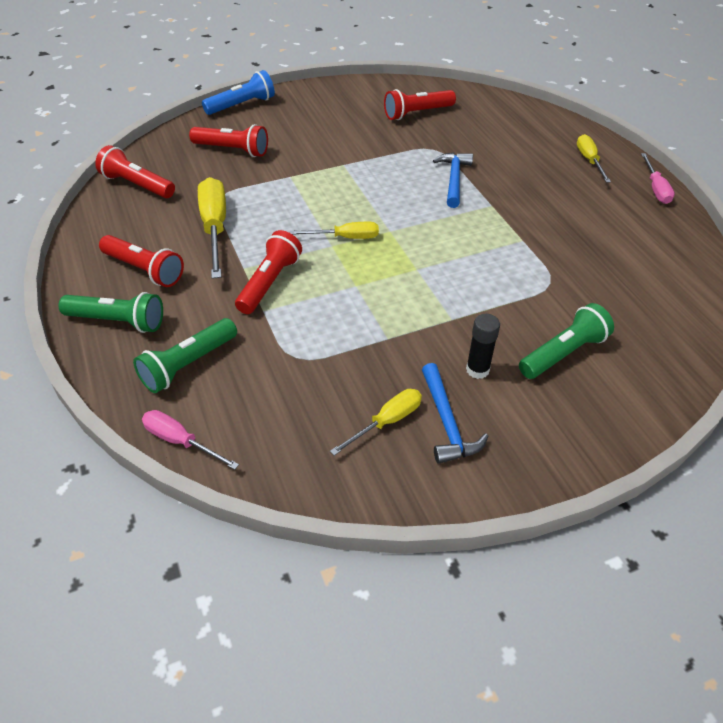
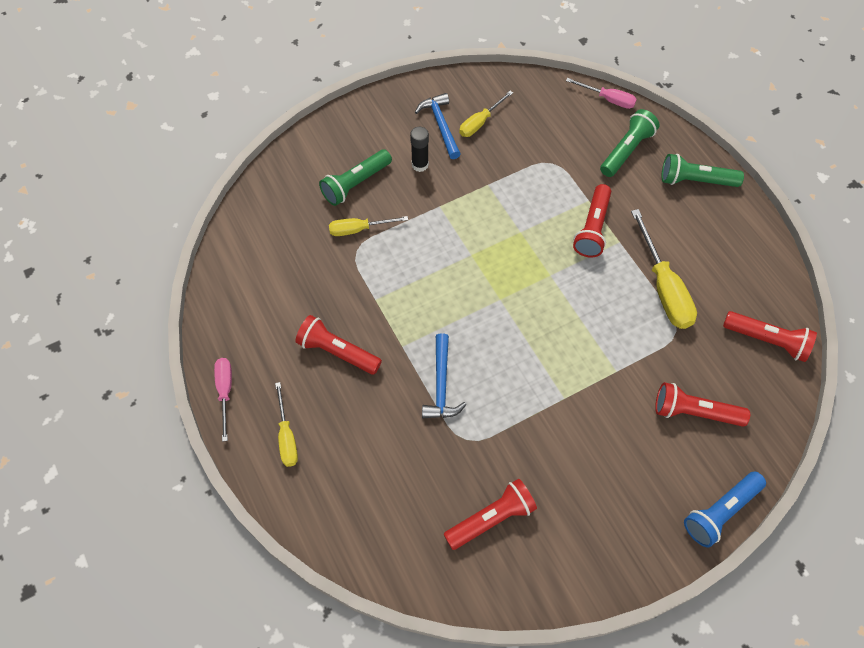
camera: 175 degrees right, 15 degrees up
(144, 270) = (702, 232): red flashlight -> red flashlight (337, 352)
(345, 238) = (539, 287): yellow screwdriver -> yellow screwdriver (359, 229)

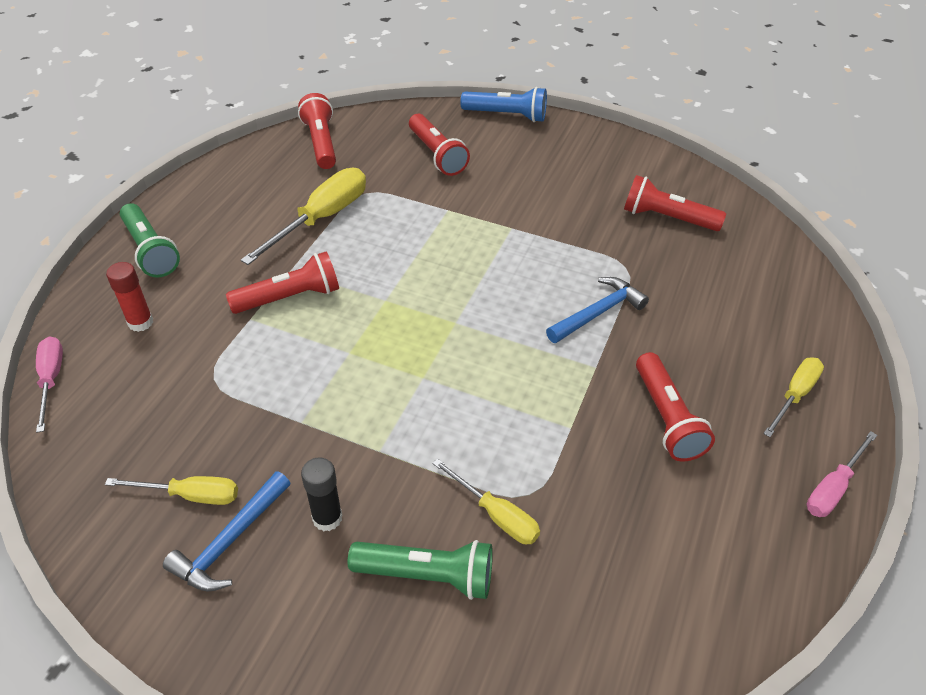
camera: 130 degrees left, 15 degrees down
(626, 150) = (140, 322): green flashlight -> red glue stick

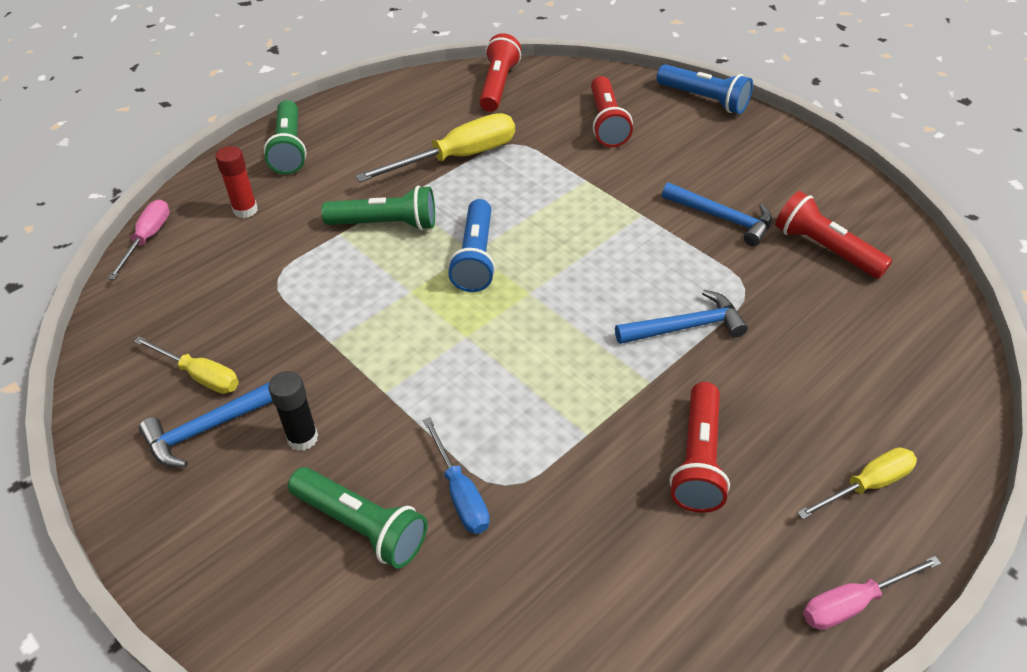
camera: 25 degrees right, 0 degrees up
(290, 297) = (385, 224): red flashlight -> green flashlight
(390, 305) = (475, 257): none -> blue flashlight
(496, 515) = (460, 493): yellow screwdriver -> blue screwdriver
(576, 213) = (721, 218): none -> blue hammer

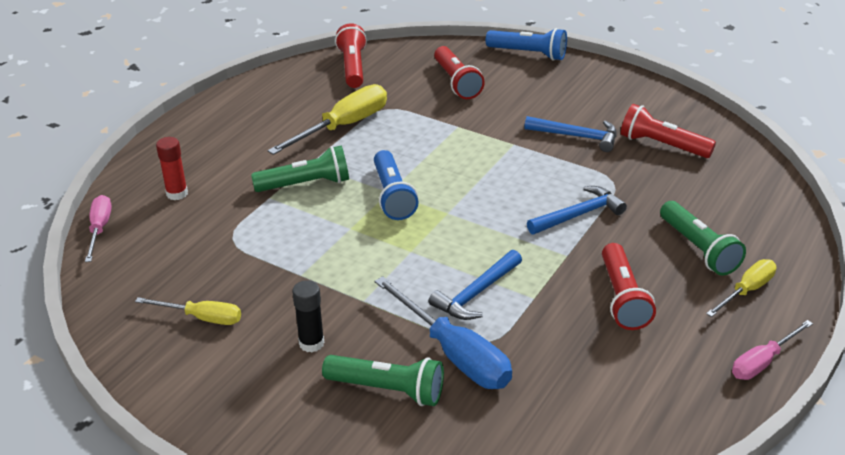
camera: 15 degrees left, 10 degrees down
(210, 428) = (230, 351): blue hammer -> blue hammer (476, 293)
(289, 148) = (192, 141): green flashlight -> green flashlight (698, 249)
(460, 493) = (454, 354): blue screwdriver -> blue screwdriver, size x1.68

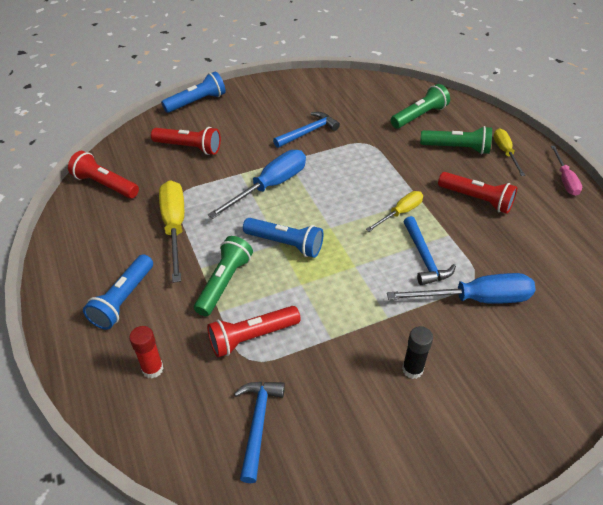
camera: 55 degrees left, 10 degrees up
(100, 229) = (147, 449): pink screwdriver -> none
(202, 318) = (332, 425): yellow screwdriver -> yellow screwdriver (400, 213)
(233, 143) = (123, 299): none -> blue flashlight
(387, 390) = (488, 351): green flashlight -> green flashlight (419, 116)
(462, 151) = (270, 186): none -> blue screwdriver
(578, 215) = (385, 174): blue hammer -> blue hammer (258, 424)
(662, 145) = (351, 107): red flashlight -> red flashlight (252, 337)

